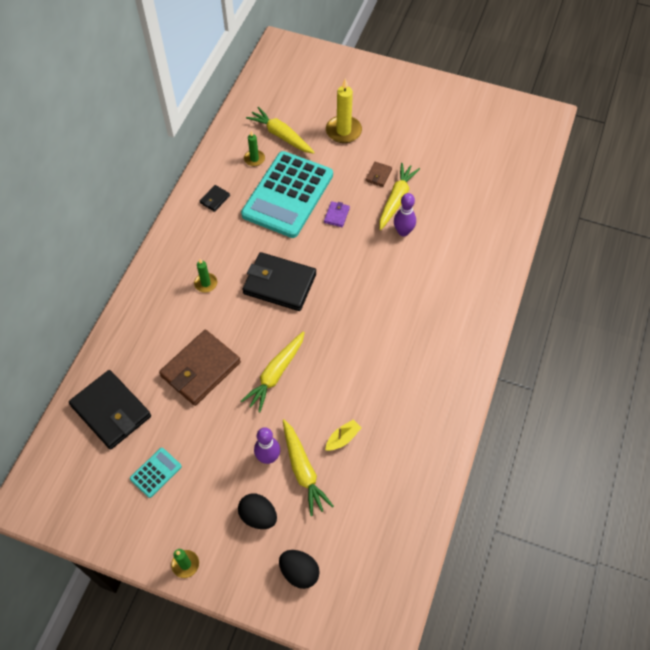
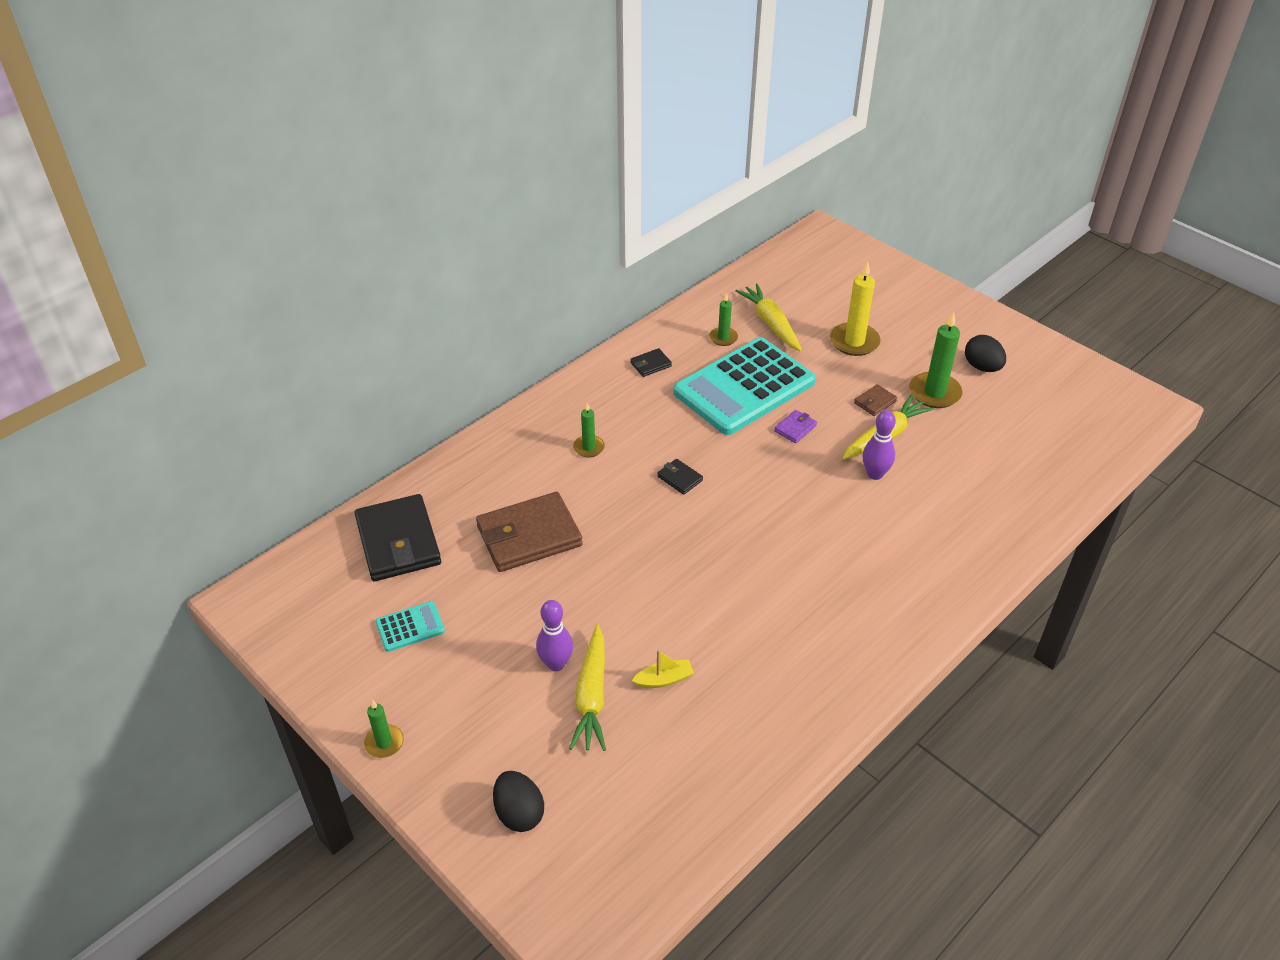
camera: 25 degrees right, 15 degrees down
(258, 516) = (505, 726): black egg -> black egg (982, 367)
(275, 374) = (618, 575): yellow carrot -> none
(279, 284) = (679, 478): black wallet -> black wallet, size x0.44
(413, 154) = (934, 393): none -> green candle

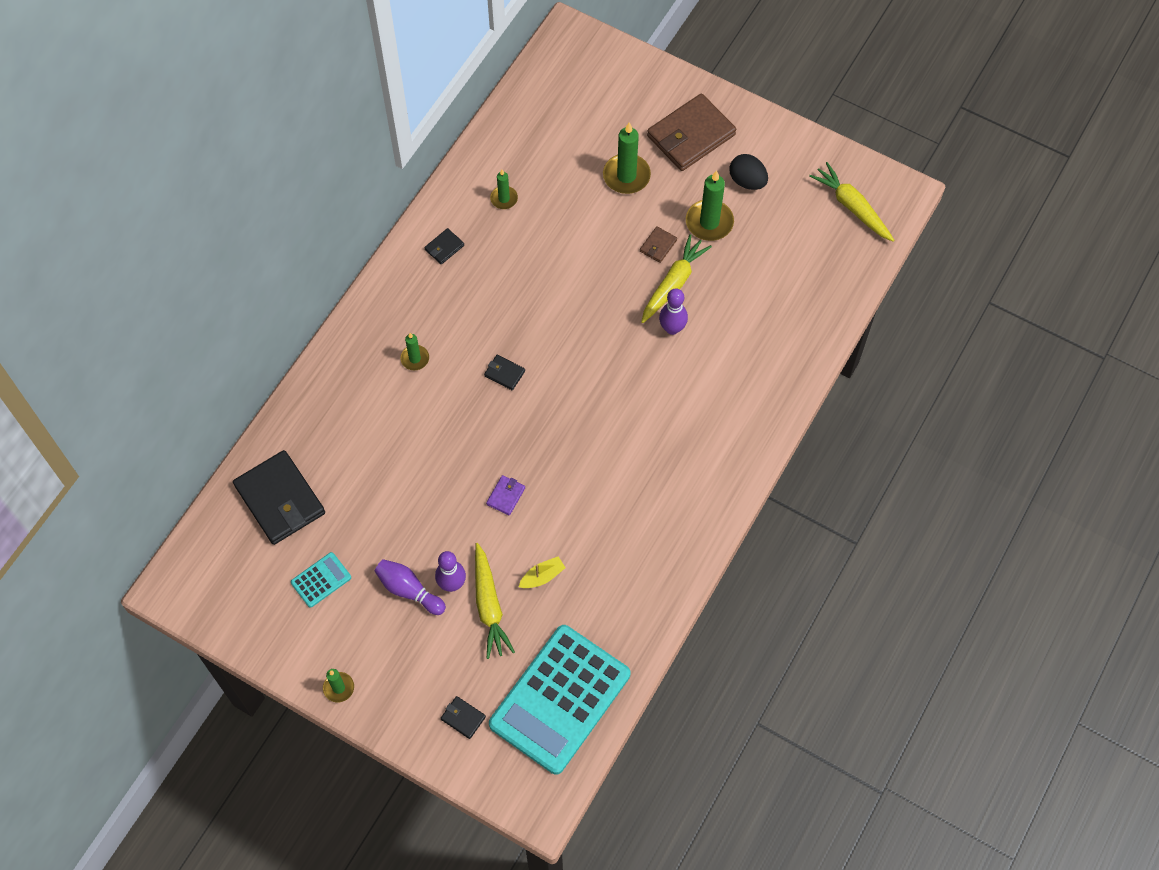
camera: 15 degrees left, 20 degrees up
(504, 659) = (409, 590): none -> purple bowling pin
(519, 813) = (463, 718): black egg -> black wallet
(529, 536) = (391, 466): brown wallet -> brown wallet (691, 135)
(744, 387) = (537, 256): turquoise calculator -> turquoise calculator (560, 699)
(770, 323) = (544, 170): yellow carrot -> yellow carrot (851, 207)
(795, 428) = (593, 293): purple wallet -> purple wallet (506, 496)
(854, 342) = (626, 176): yellow candle -> green candle

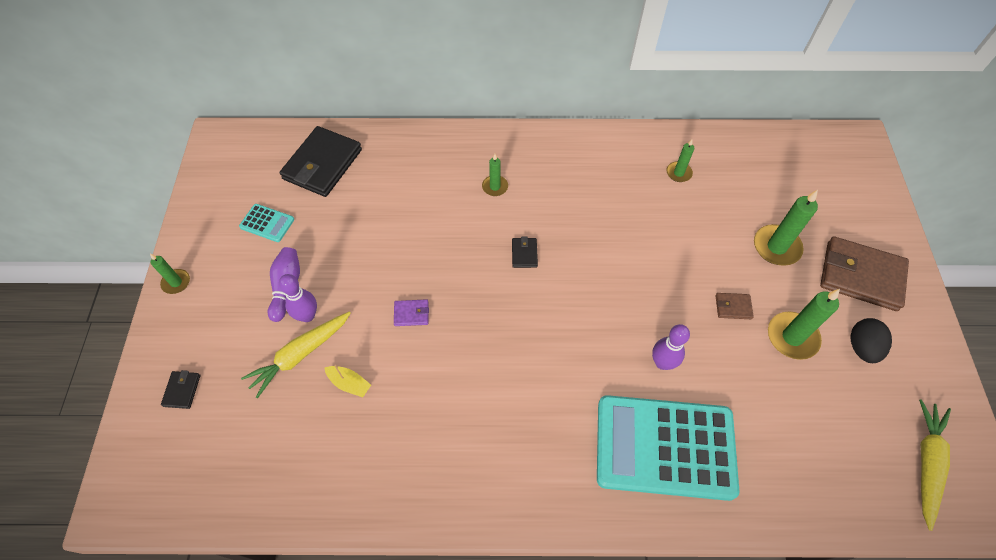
camera: 60 degrees right, 5 degrees down
(444, 247) = (604, 157): black wallet -> none
(560, 699) = (231, 465): turquoise calculator -> turquoise calculator (665, 447)
(673, 283) = (707, 339): yellow carrot -> none

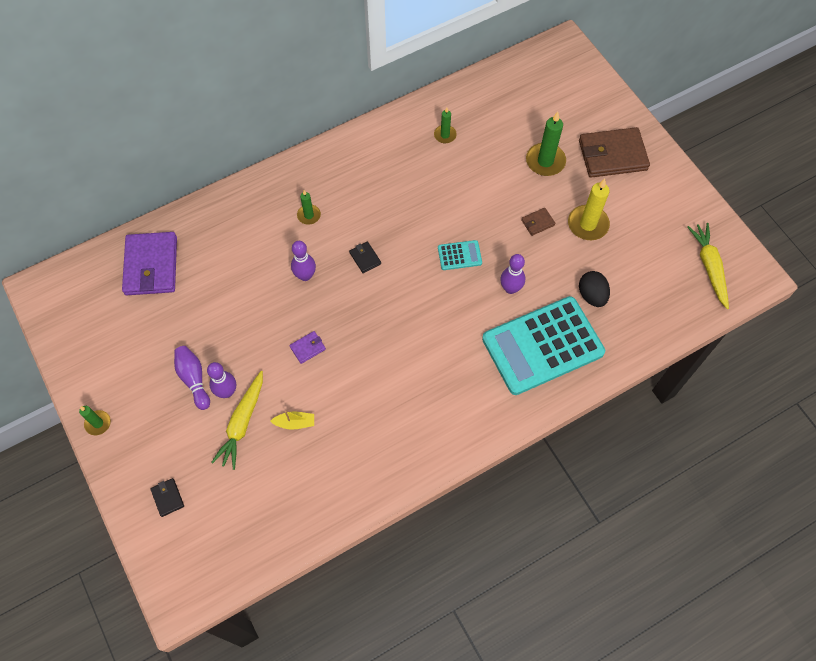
camera: 30 degrees left, 5 degrees up
(267, 223) = (139, 338): turquoise calculator -> turquoise calculator (459, 255)
(322, 164) = (151, 266): black wallet -> purple wallet
(455, 242) = (305, 275): none -> purple bowling pin
(792, 337) = (588, 224): green candle -> yellow candle
(862, 347) = (636, 208): black egg -> black egg (592, 295)

